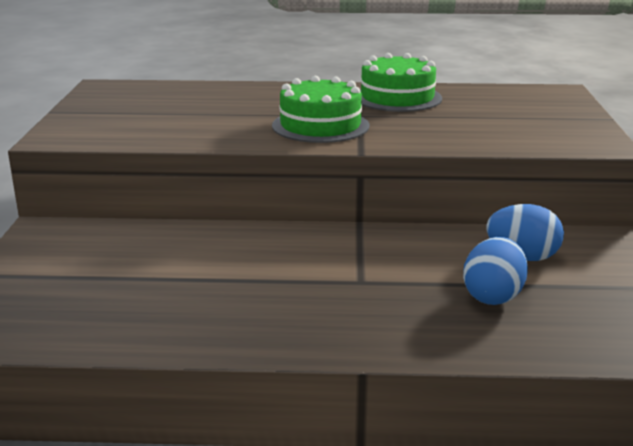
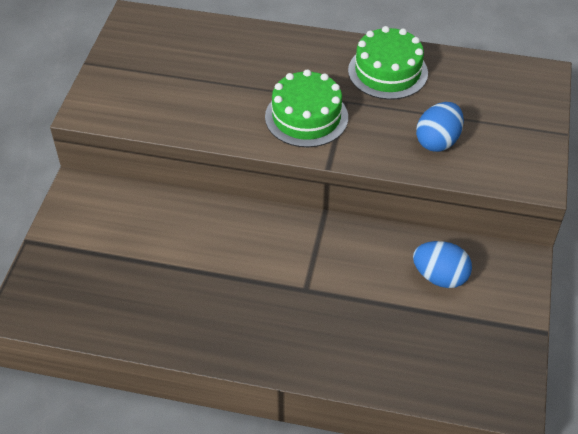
camera: 10 degrees right, 25 degrees up
(493, 296) = (399, 322): blue egg -> blue egg (437, 141)

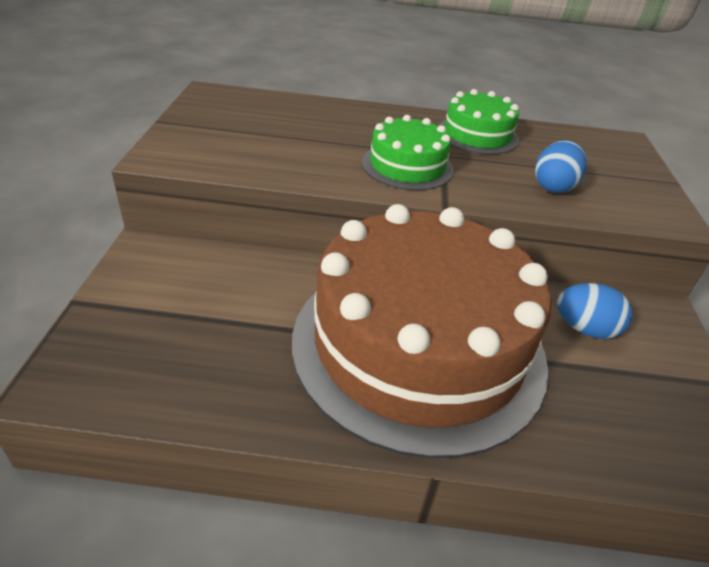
camera: 10 degrees left, 10 degrees down
(292, 288) = (418, 346): none -> brown cake

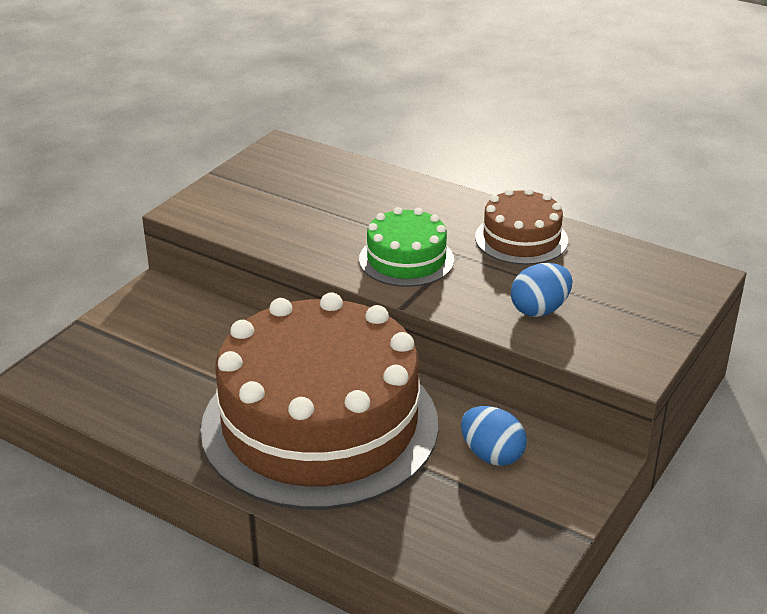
camera: 30 degrees right, 5 degrees down
(477, 135) = (521, 239): green cake -> brown cake

